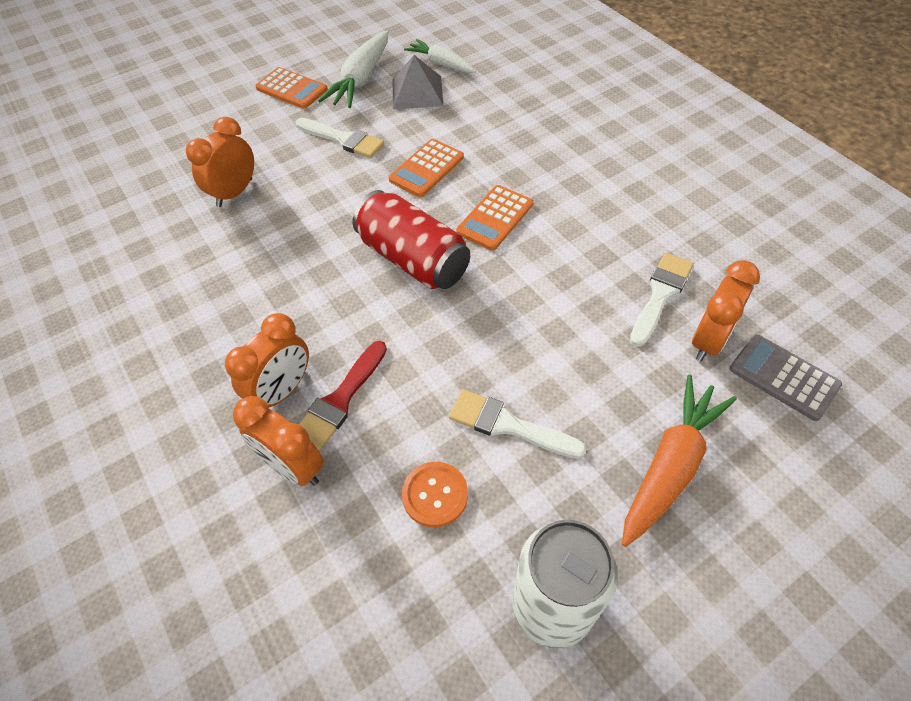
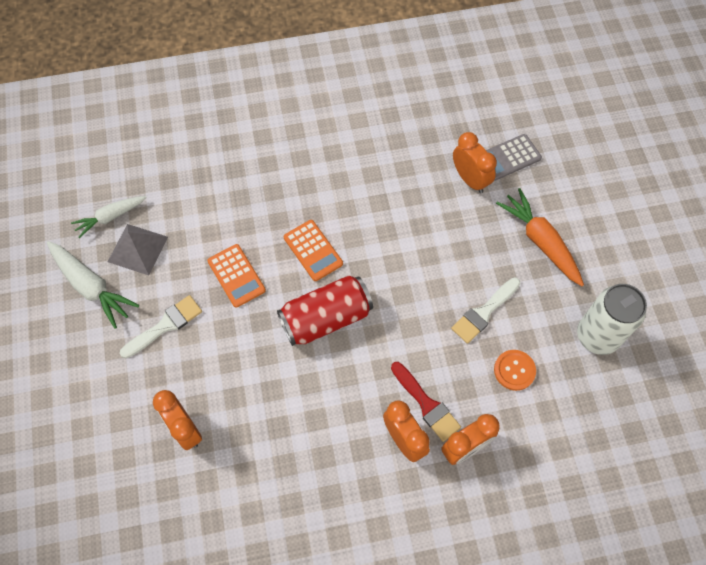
camera: 70 degrees left, 10 degrees up
(291, 89) = (68, 348): orange calculator -> none
(660, 294) = (426, 186): white brush -> none

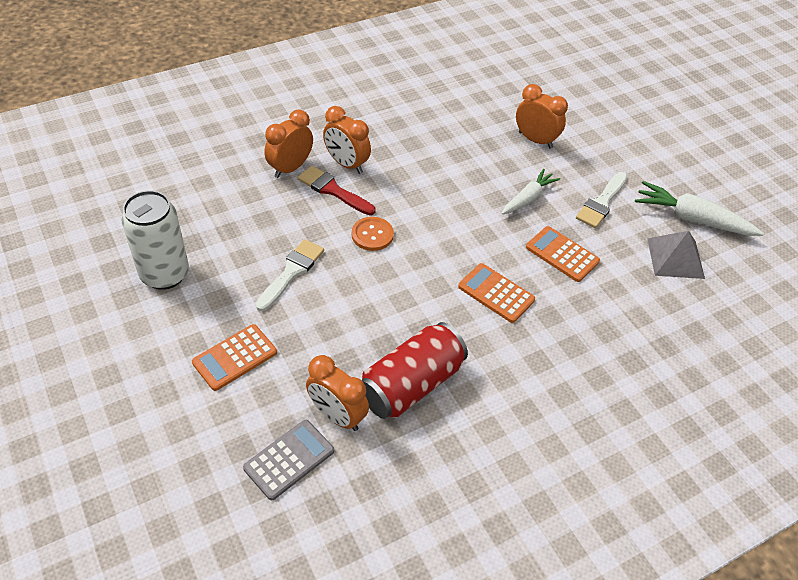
camera: 160 degrees right, 15 degrees down
(110, 217) = (726, 281): white carrot -> white carrot (528, 198)
(326, 318) = (454, 236): red can -> red can (411, 384)
(514, 370) = (252, 229): orange button -> orange button (372, 235)
(540, 241) = (235, 357): orange carrot -> orange calculator

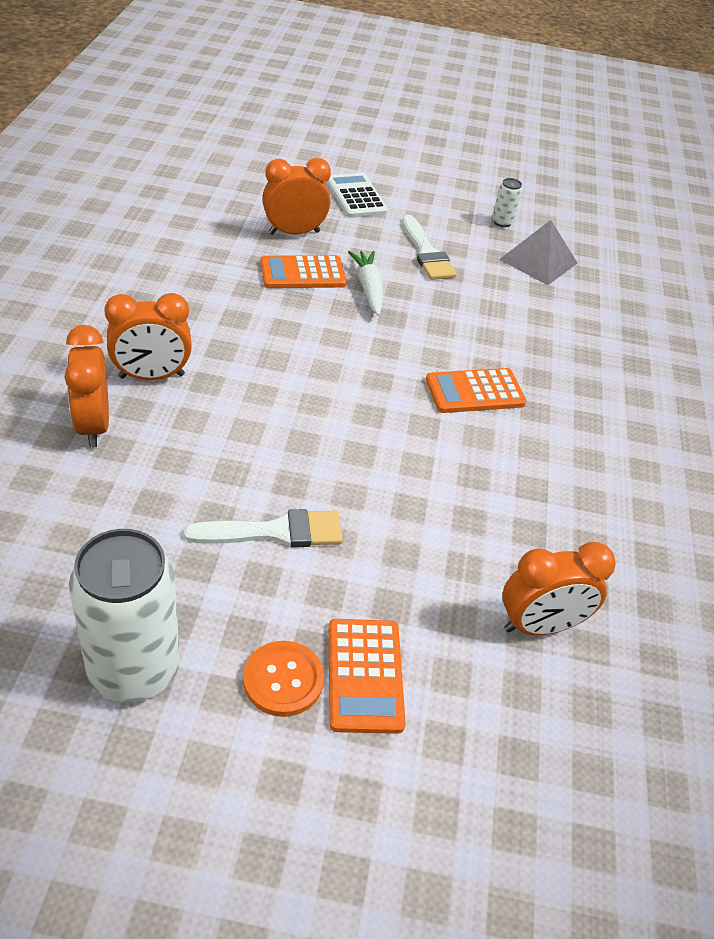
camera: 55 degrees left, 5 degrees down
(289, 460) = (573, 713): grey calculator -> none
(292, 272) = (275, 532): white brush -> white brush turned 105 degrees clockwise
(333, 190) = (180, 413): red brush -> none
(372, 235) = (292, 427): orange button -> orange button (283, 680)
(411, 384) = (544, 533): red can -> none
(562, 254) = (467, 318): orange calculator -> orange calculator (303, 273)
(612, 142) = (356, 196): none -> white calculator
(692, 219) = (502, 222): white carrot -> white can

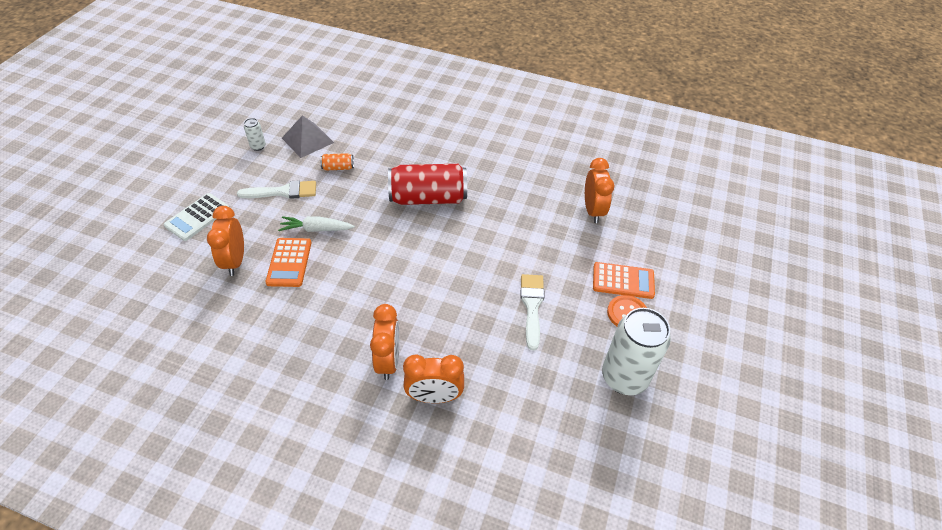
camera: 75 degrees left, 5 degrees up
(356, 196) = (197, 217): white calculator -> white calculator turned 45 degrees counterclockwise
(475, 391) = (428, 198): orange calculator -> red can
(496, 294) = (338, 167): none -> orange can

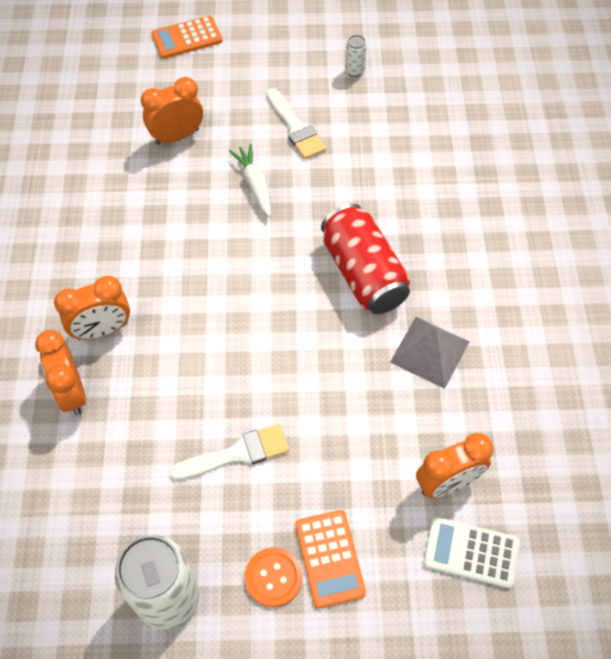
camera: 70 degrees right, 10 degrees up
(197, 217) = (221, 76): white calculator -> white calculator (471, 552)
(289, 262) = (196, 182): orange calculator -> orange calculator (187, 38)
(307, 140) = (393, 110): grey pyramid -> grey pyramid (430, 351)
(338, 167) = (363, 160): orange can -> none

